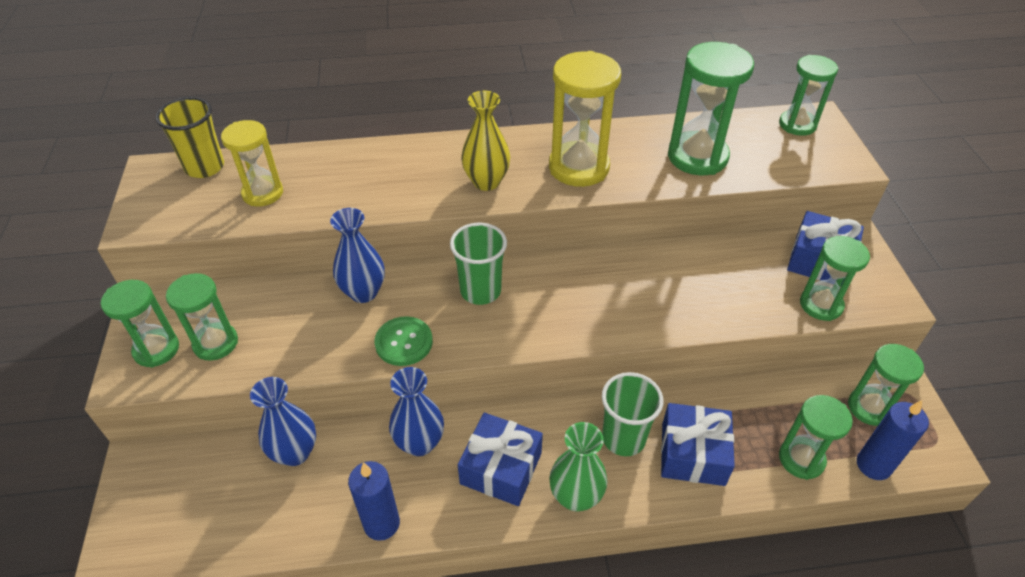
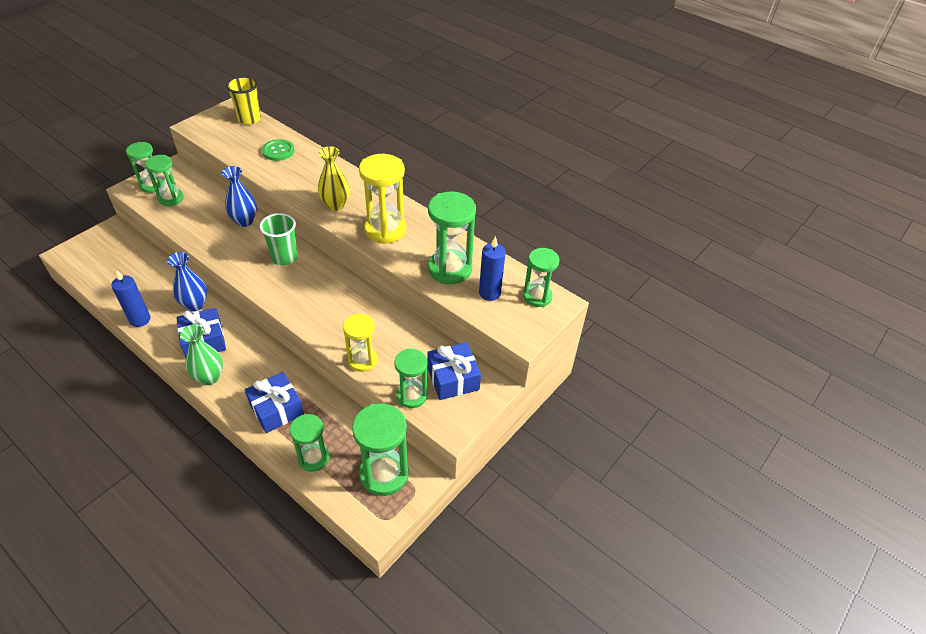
camera: 45 degrees right, 0 degrees up
(262, 193) = (250, 145): yellow hourglass -> yellow hourglass (363, 360)
(295, 452) = (155, 269): blue vase -> none
(404, 342) = (225, 252): green button -> green button (278, 151)
(623, 438) = (263, 376): green cup -> none
(869, 407) = (384, 474): green hourglass -> green hourglass, size x1.56
(873, 465) = (338, 494): blue candle -> blue candle (489, 293)

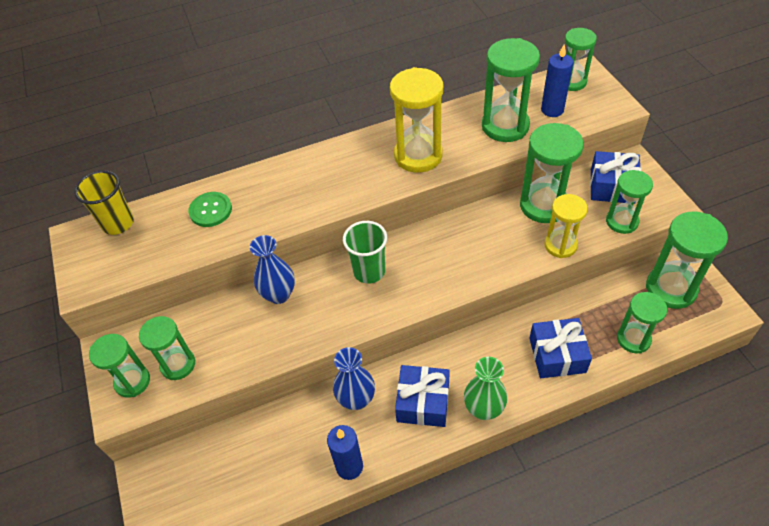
camera: 55 degrees left, 5 degrees up
(335, 205) = (351, 184): yellow vase -> none
(404, 338) = (543, 205): none -> green hourglass

